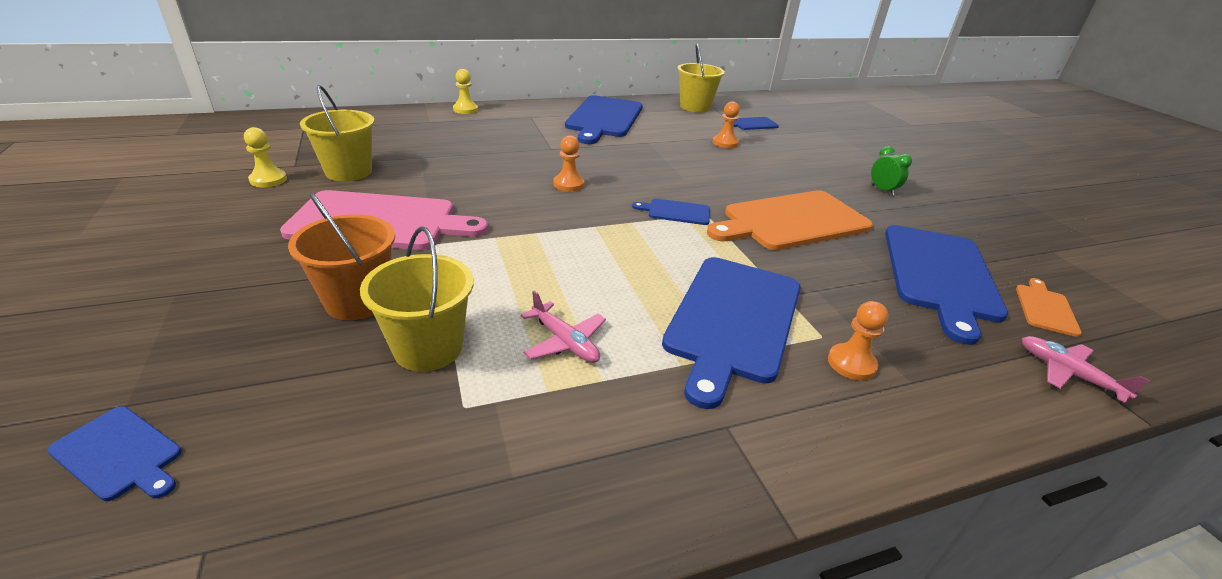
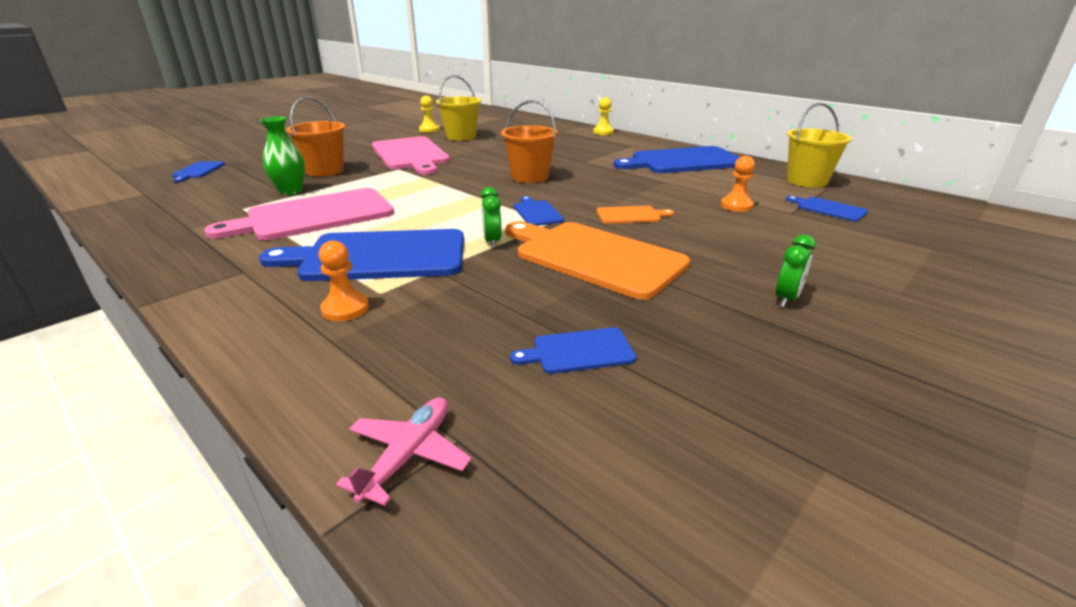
camera: 65 degrees right, 5 degrees down
(428, 348) = (290, 191): yellow bucket -> green vase
(565, 342) = (314, 215): pink plane -> pink cutting board
(568, 184) = (529, 177): orange pawn -> orange bucket
(733, 252) = (492, 241): none -> green clock
(940, 275) = (579, 351): blue cutting board -> blue cutting board, size x0.46
(1045, 308) = (581, 445): orange cutting board -> orange cutting board (631, 215)

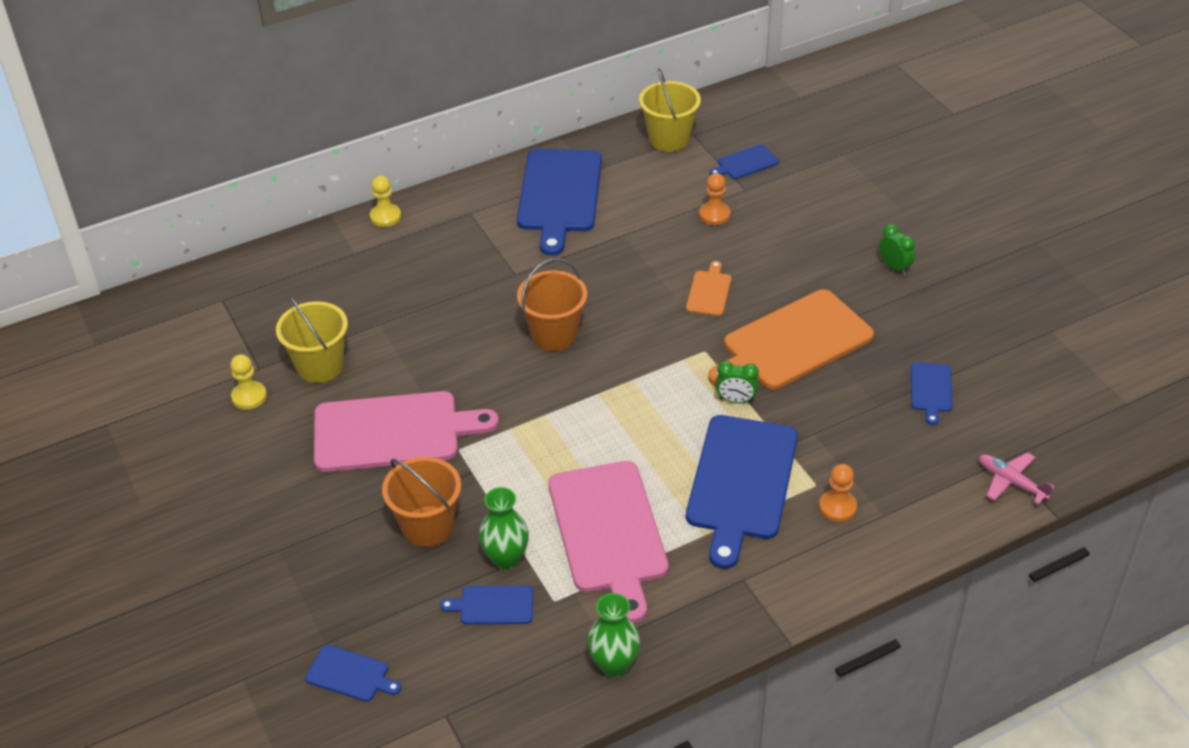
camera: 70 degrees left, 15 degrees up
(160, 234) = (614, 665): none -> green vase
(537, 212) = (674, 354): blue cutting board -> blue cutting board (493, 605)

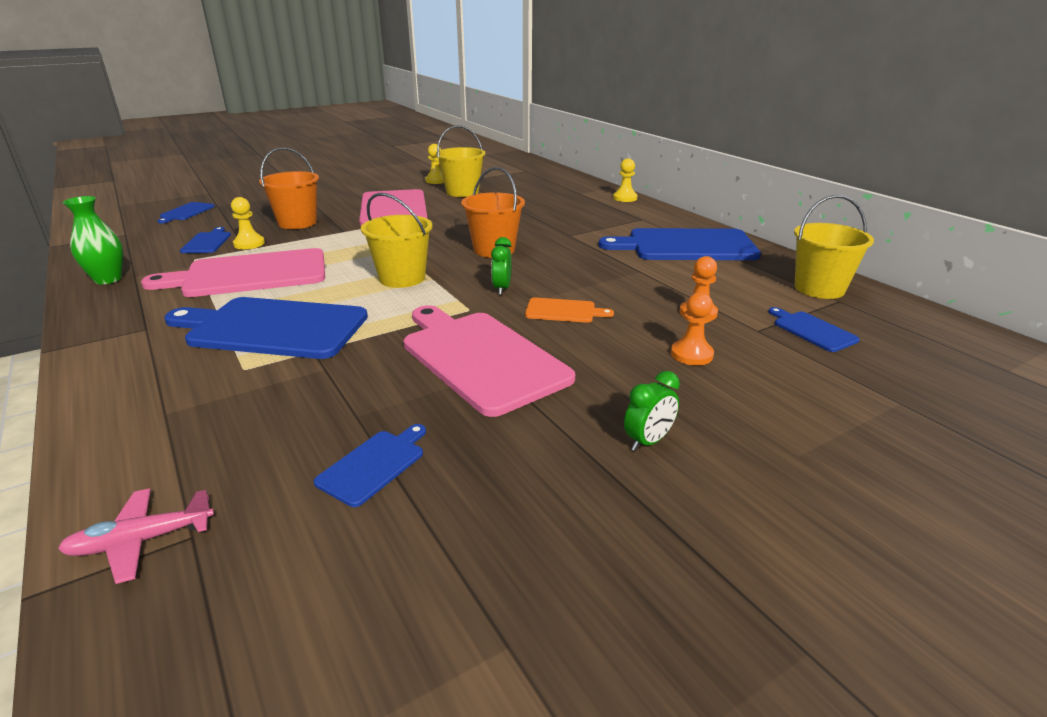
camera: 85 degrees right, 15 degrees down
(506, 558) = (249, 244): green vase -> yellow pawn
(628, 403) = (402, 278): none -> yellow bucket
(736, 400) = (392, 325): green clock -> green clock (502, 289)
(793, 343) = (480, 358): orange cutting board -> pink cutting board
(837, 507) = (200, 382): orange pawn -> orange pawn (691, 354)
(931, 390) = (374, 465): blue cutting board -> blue cutting board turned 120 degrees clockwise
(1011, 482) = (141, 541): pink plane -> pink plane turned 150 degrees counterclockwise

